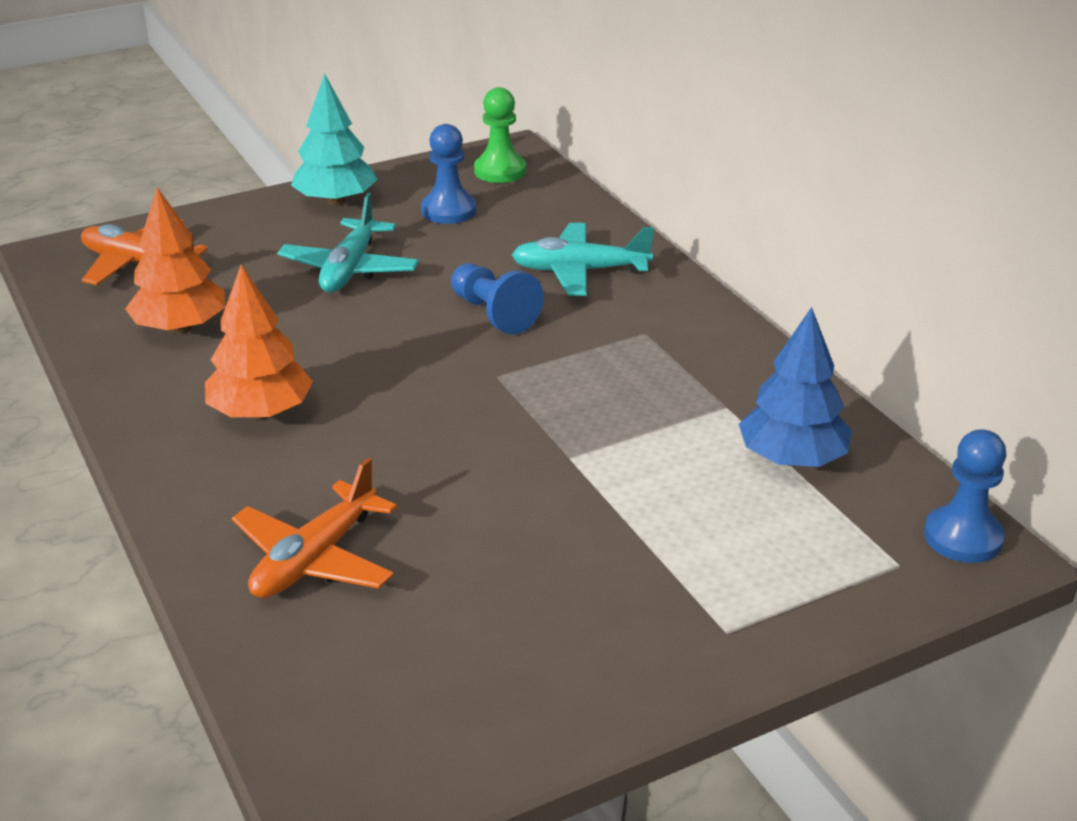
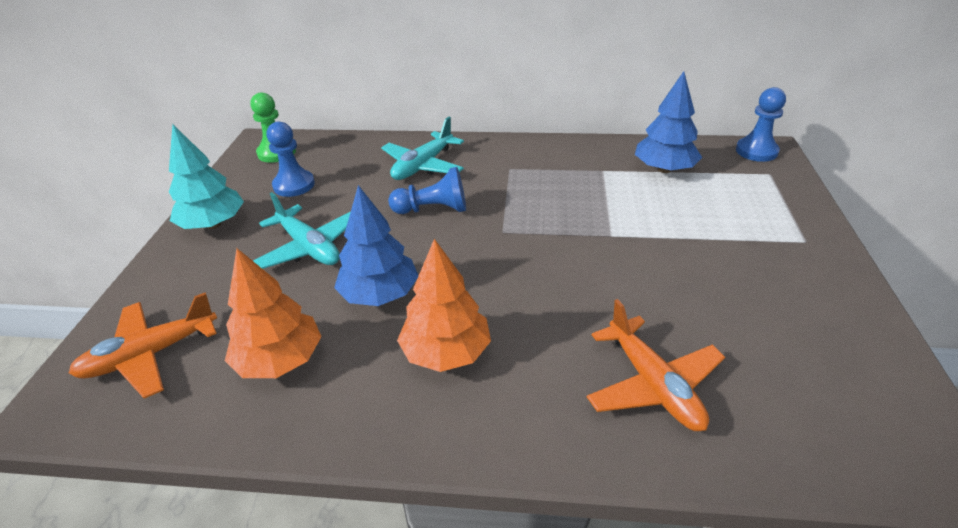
camera: 55 degrees left, 5 degrees up
(313, 341) = (380, 294): none -> blue tree

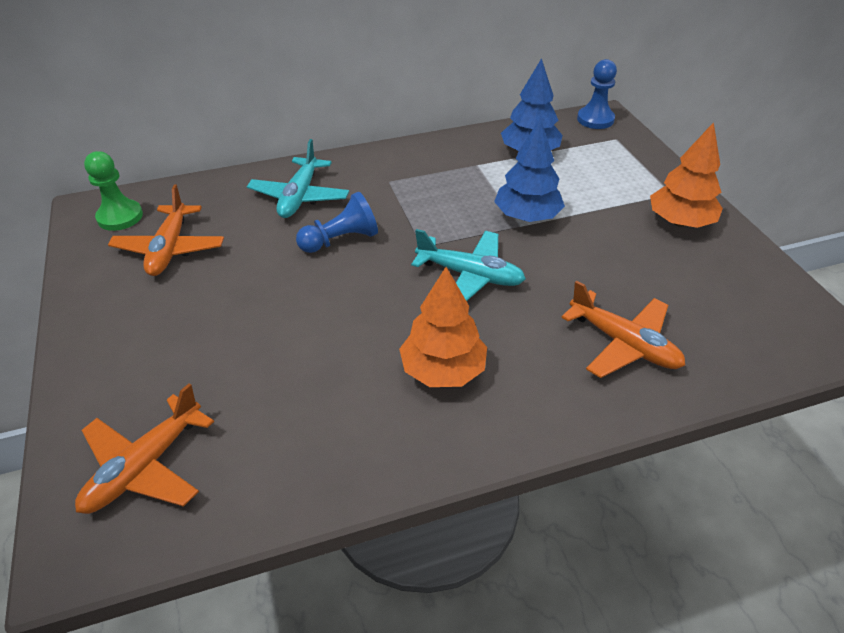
camera: 25 degrees left, 5 degrees up
(213, 224) = (106, 314): turquoise tree -> none
(280, 360) = (291, 427): orange tree -> orange tree (680, 222)
(294, 185) = (170, 249): blue pawn -> orange plane
(309, 247) = (238, 310): turquoise plane -> turquoise plane (470, 275)
(380, 294) = (345, 336): blue tree -> blue tree (527, 216)

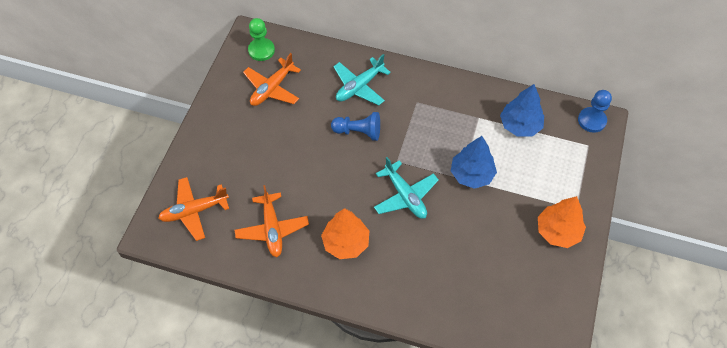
camera: 35 degrees right, 15 degrees up
(623, 344) = (444, 284): orange plane -> orange plane (272, 229)

